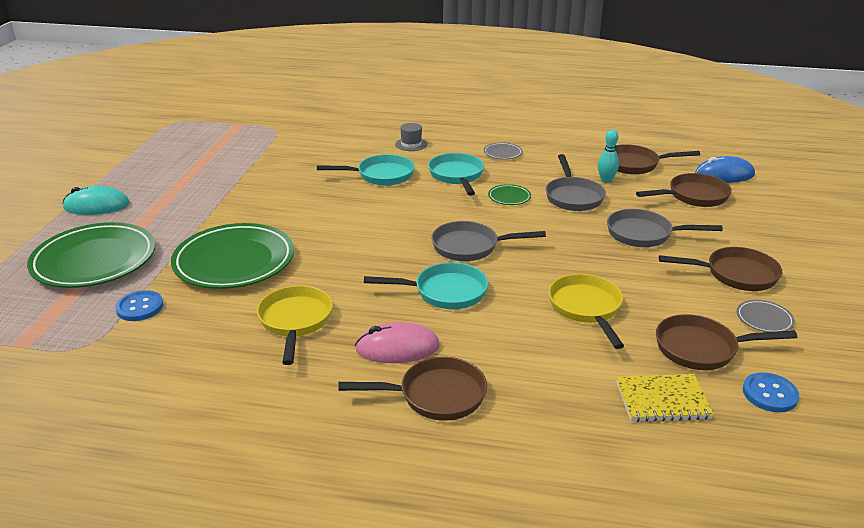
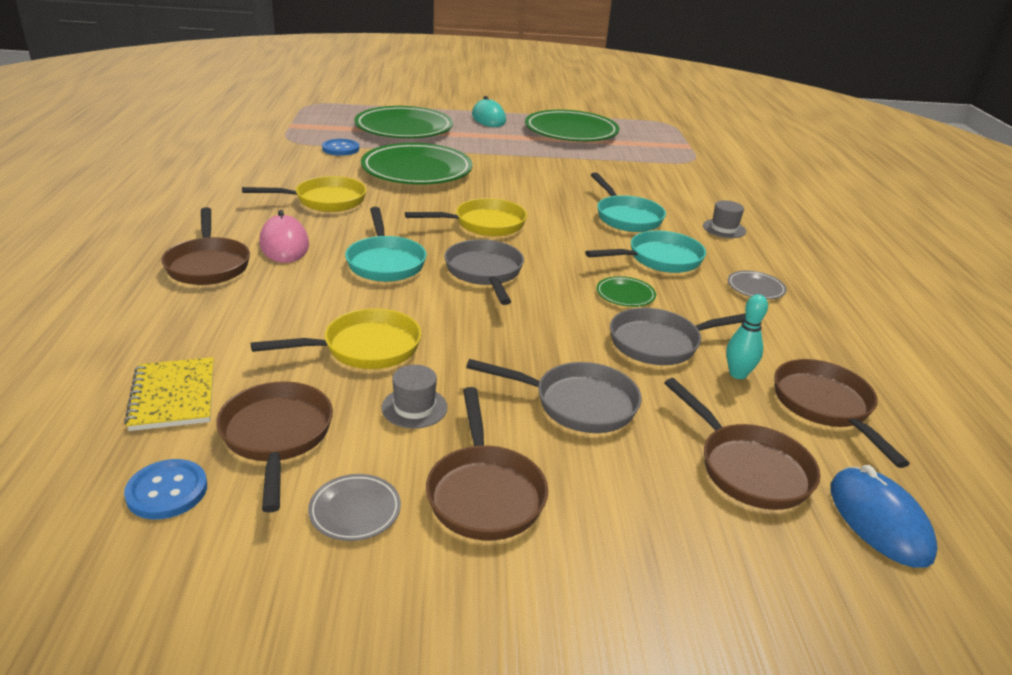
camera: 75 degrees right, 0 degrees up
(170, 168) = (571, 132): none -> green plate
(378, 238) = (484, 224): none -> yellow pan
(644, 234) = (577, 404): grey pan -> grey pan turned 105 degrees clockwise
(658, 292) = (414, 407): none -> grey hat

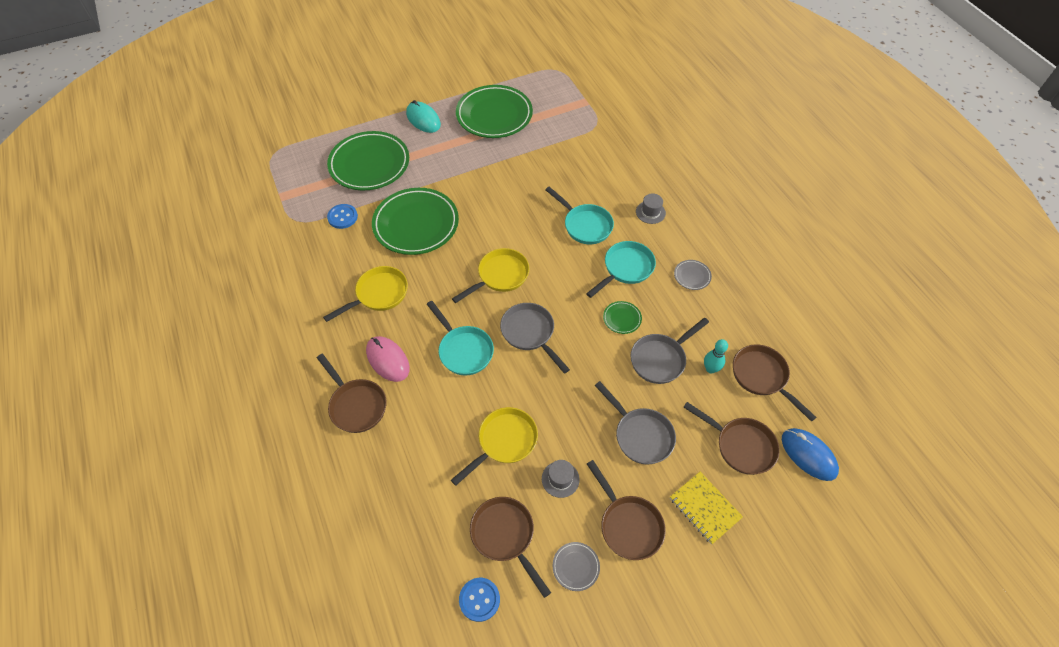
camera: 20 degrees left, 25 degrees up
(173, 396) = (429, 533): yellow notebook -> yellow notebook (704, 508)
(577, 404) = (640, 435): grey pan -> grey pan turned 60 degrees clockwise

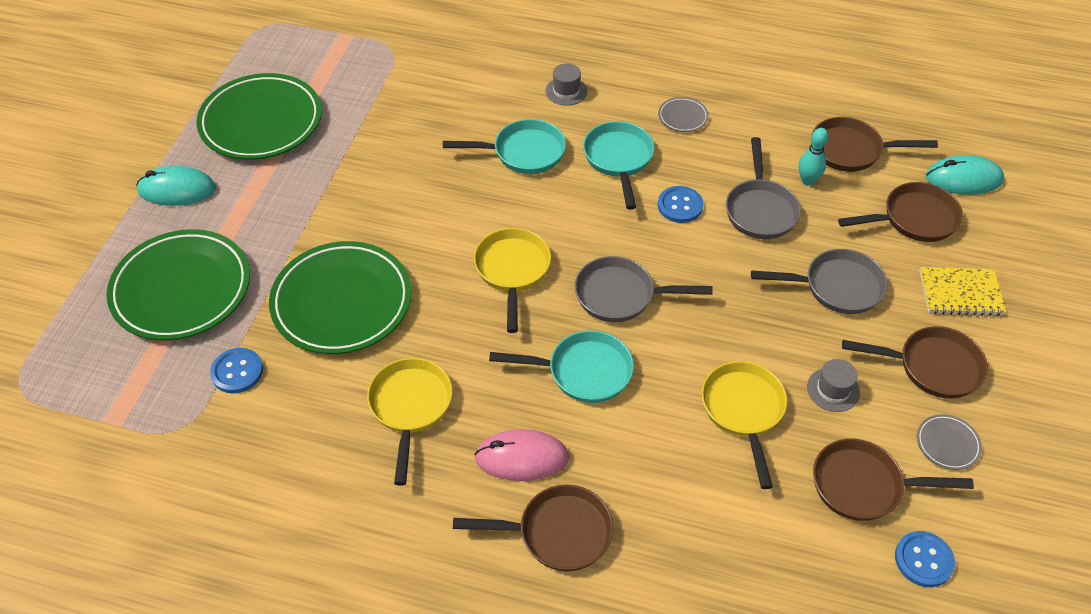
camera: 50 degrees left, 5 degrees down
(622, 318) = (680, 206): green plate -> blue button
(808, 455) = (963, 179): blue mouse -> turquoise mouse

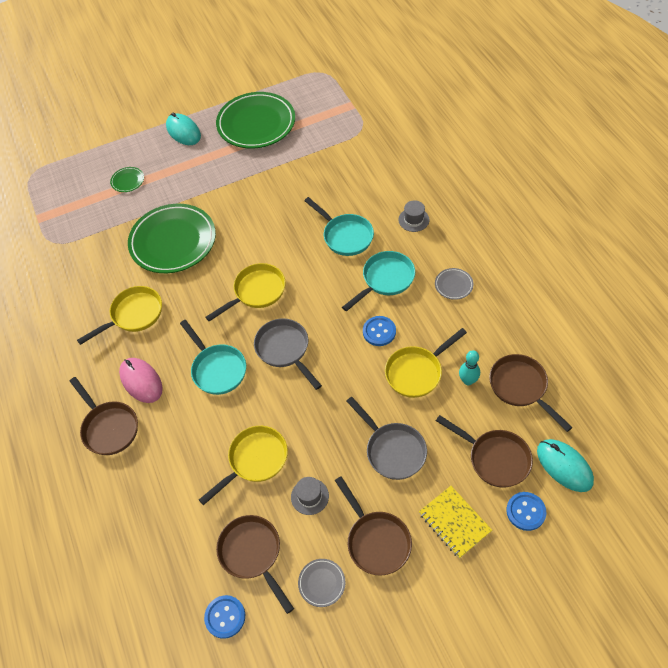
camera: 55 degrees right, 5 degrees up
(181, 289) = (127, 181): green plate -> green plate, size x0.41
(237, 372) = (99, 237): blue button -> blue button (525, 511)
(760, 209) = (417, 372): grey pan -> yellow pan

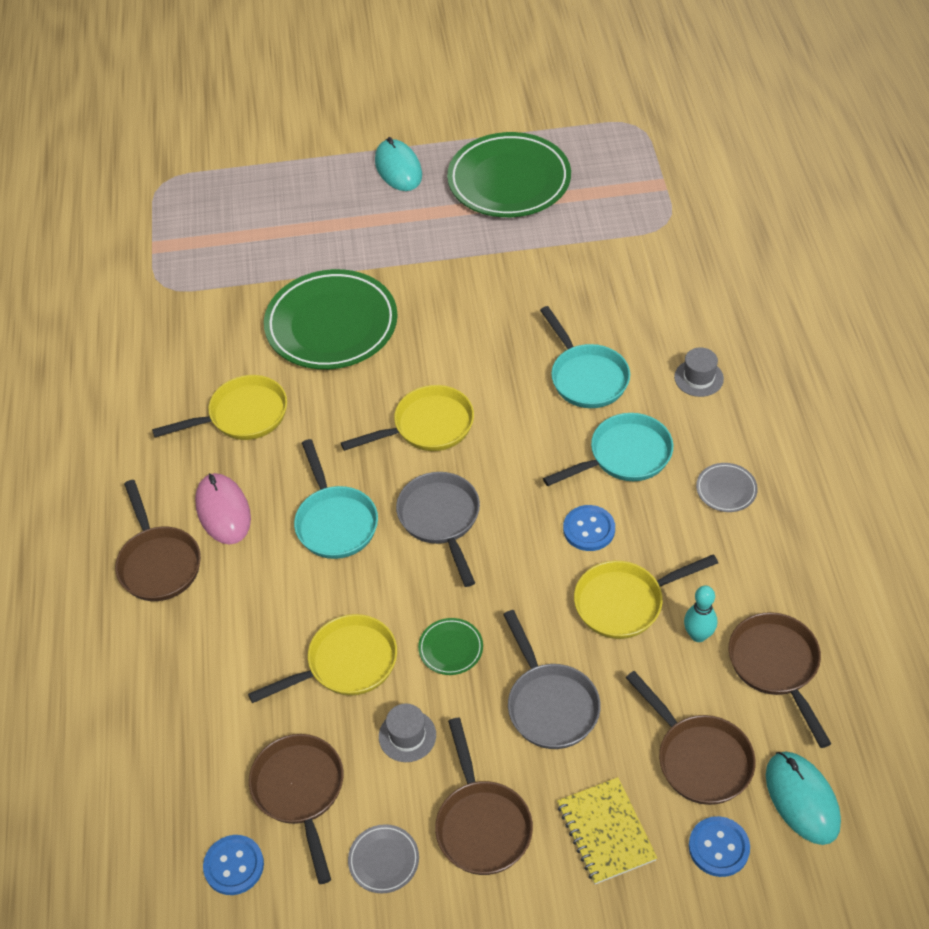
camera: 15 degrees right, 5 degrees down
(127, 181) = (295, 222): green plate -> green plate (451, 648)

